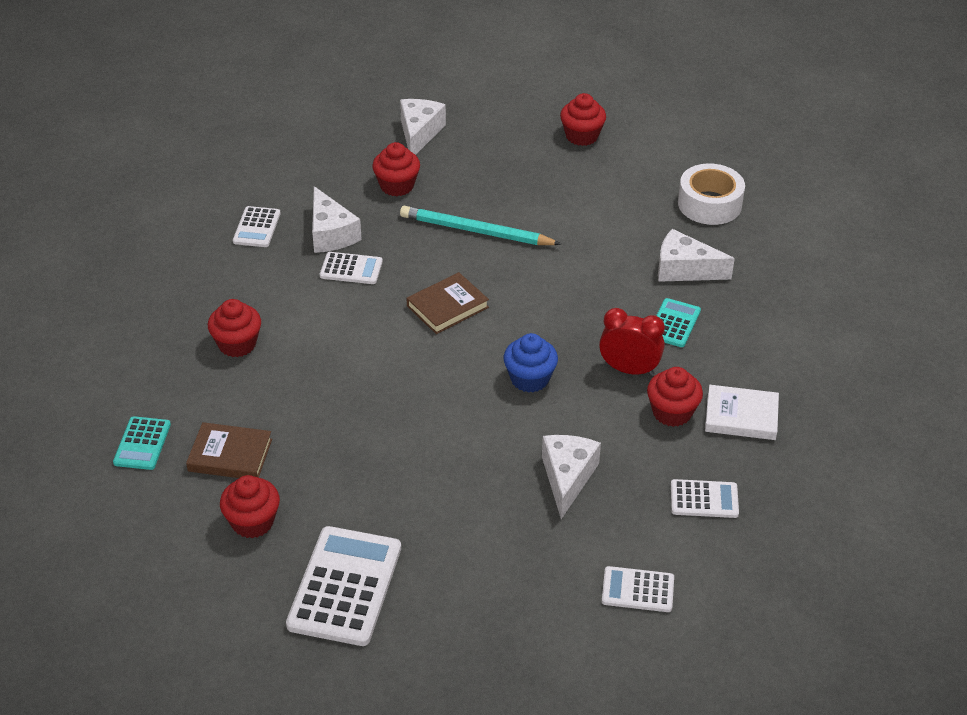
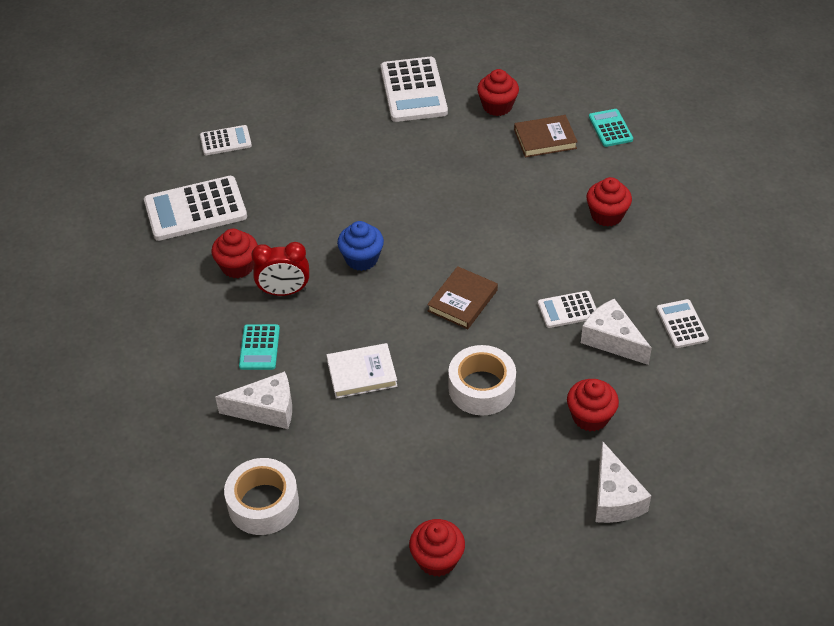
camera: 160 degrees right, 5 degrees up
(476, 231) = (481, 388): turquoise pencil -> white tape
(567, 478) = (300, 194): white cheese -> none
(704, 499) = (195, 209): white calculator -> white calculator, size x1.86
(741, 416) = (181, 280): white book -> white book (362, 373)

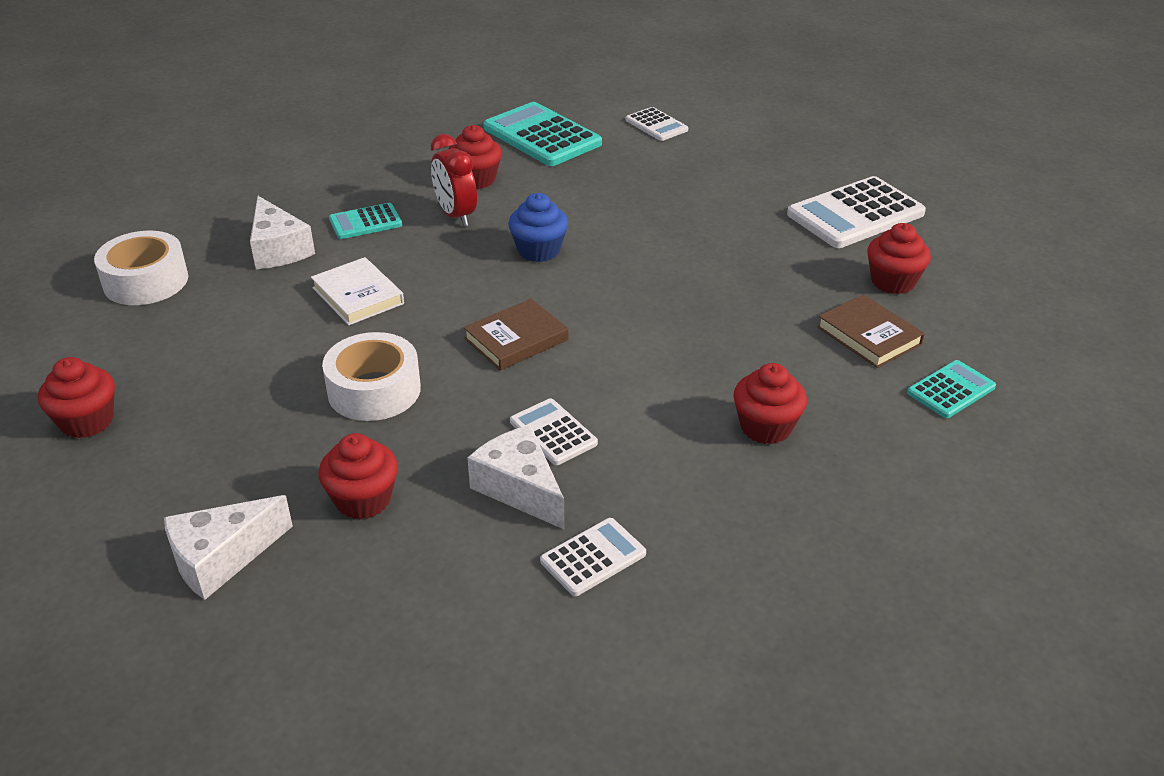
camera: 65 degrees right, 10 degrees down
(195, 209) = (542, 136): white calculator -> turquoise calculator
(462, 300) = (516, 339): brown book -> brown book turned 45 degrees counterclockwise
(612, 340) = (519, 488): white cheese -> white cheese turned 60 degrees counterclockwise

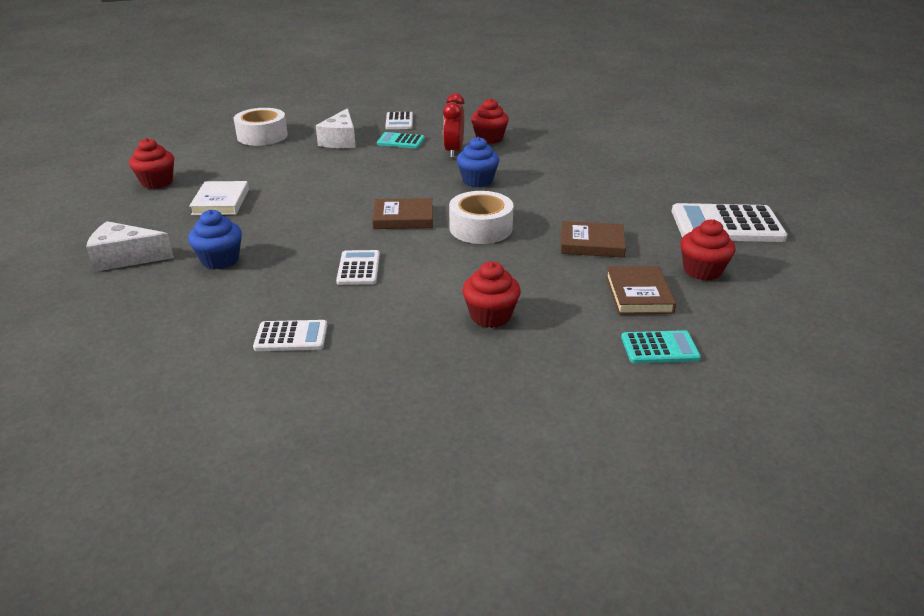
camera: 35 degrees right, 5 degrees down
(358, 296) = (349, 171): white book -> white book (221, 202)
(363, 500) = (220, 260): red cupcake -> blue cupcake
(374, 390) = (296, 215): white tape -> white tape (480, 228)
(519, 488) = (302, 287): white cheese -> none
(542, 136) = (559, 128): turquoise calculator -> none
(656, 125) = (643, 141): white calculator -> white calculator (399, 121)
(758, 290) = (591, 243): none -> brown book

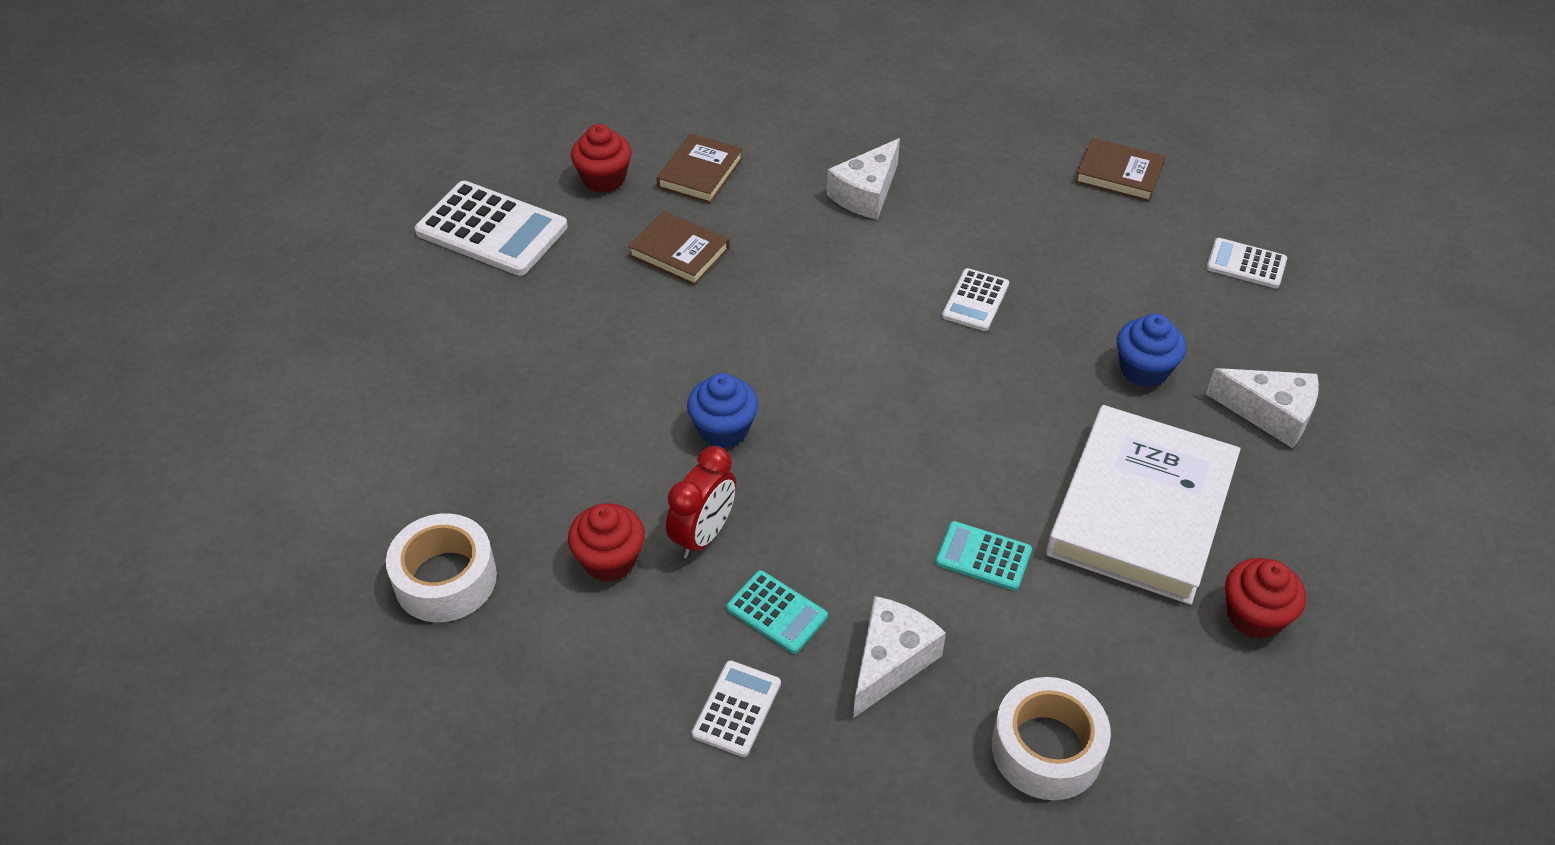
camera: 155 degrees left, 15 degrees up
(221, 202) = (1141, 510): white book -> white book, size x1.99
(291, 337) = (1073, 229): white calculator -> white calculator (1246, 264)
(403, 218) = (880, 377): brown book -> brown book (1119, 174)
(480, 228) = (790, 322): white tape -> white tape (445, 579)
(490, 316) = (866, 193): red cupcake -> white cheese
(659, 348) = (740, 118): turquoise calculator -> turquoise calculator (983, 556)

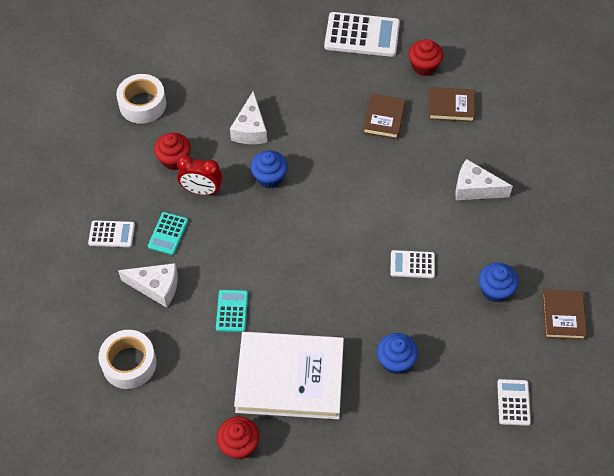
camera: 70 degrees right, 10 degrees up
(491, 230) = (362, 35): white calculator -> white calculator turned 90 degrees counterclockwise
(1053, 226) = (495, 290): none -> blue cupcake
(1270, 414) = (388, 433): white cheese -> white cheese (250, 129)

